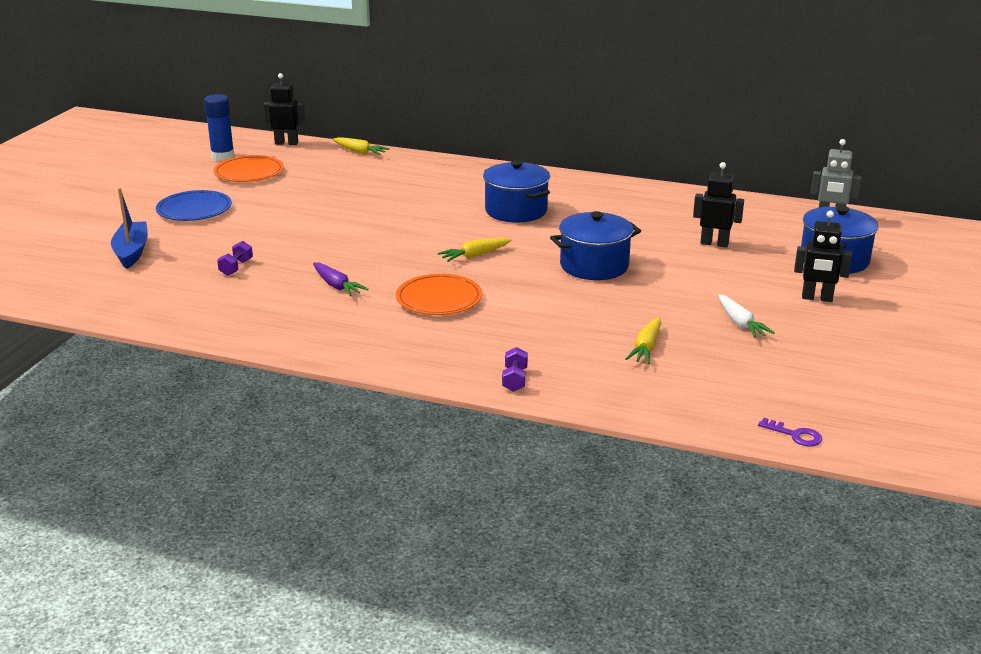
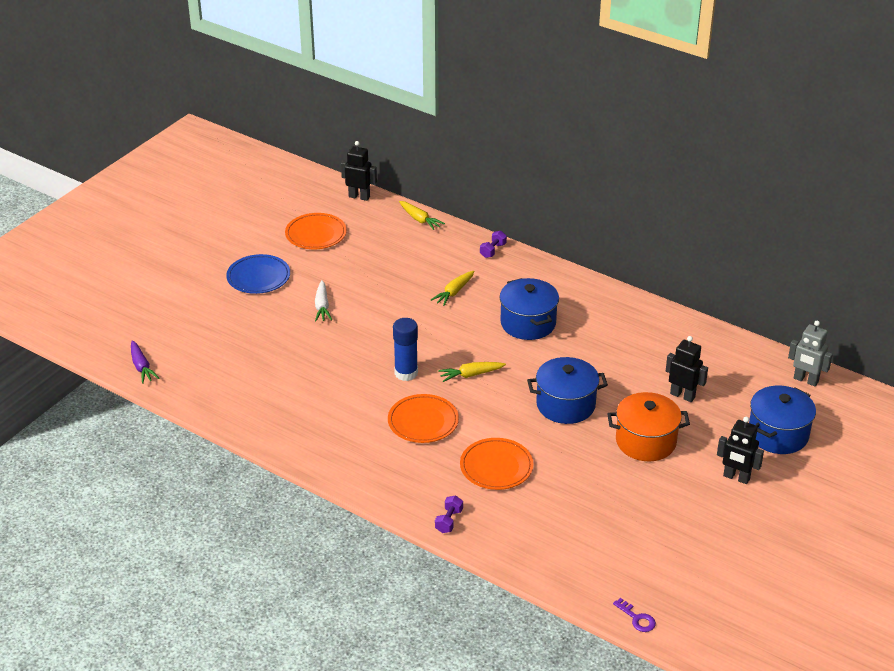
camera: 15 degrees right, 10 degrees up
(132, 252) = (197, 322): blue boat -> none
(223, 156) = (299, 207): blue glue stick -> blue glue stick (406, 373)
(236, 267) = (274, 356): purple dumbbell -> purple dumbbell (493, 250)
(337, 286) = (347, 391): purple carrot -> purple carrot (142, 367)
(545, 325) = (496, 467): none -> orange plate
(646, 347) = (566, 507): yellow carrot -> yellow carrot (454, 292)
(700, 283) = (645, 441): none -> orange pot
(740, 323) = (655, 494): white carrot -> white carrot (322, 306)

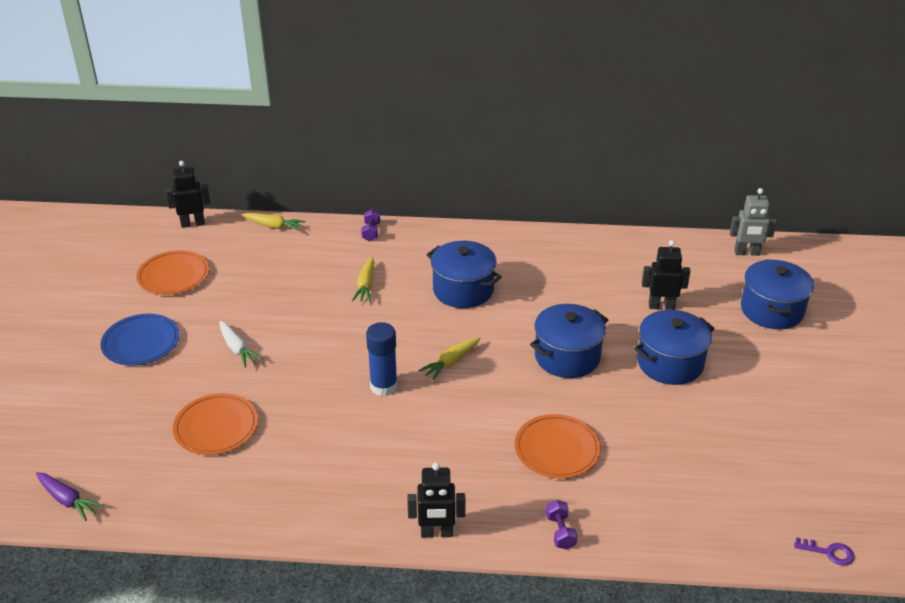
camera: 30 degrees left, 0 degrees up
(423, 421) = (443, 431): orange plate -> orange plate (216, 427)
(645, 441) = (670, 363): orange pot -> blue pot
(736, 478) = (777, 365): black robot -> black robot (436, 533)

